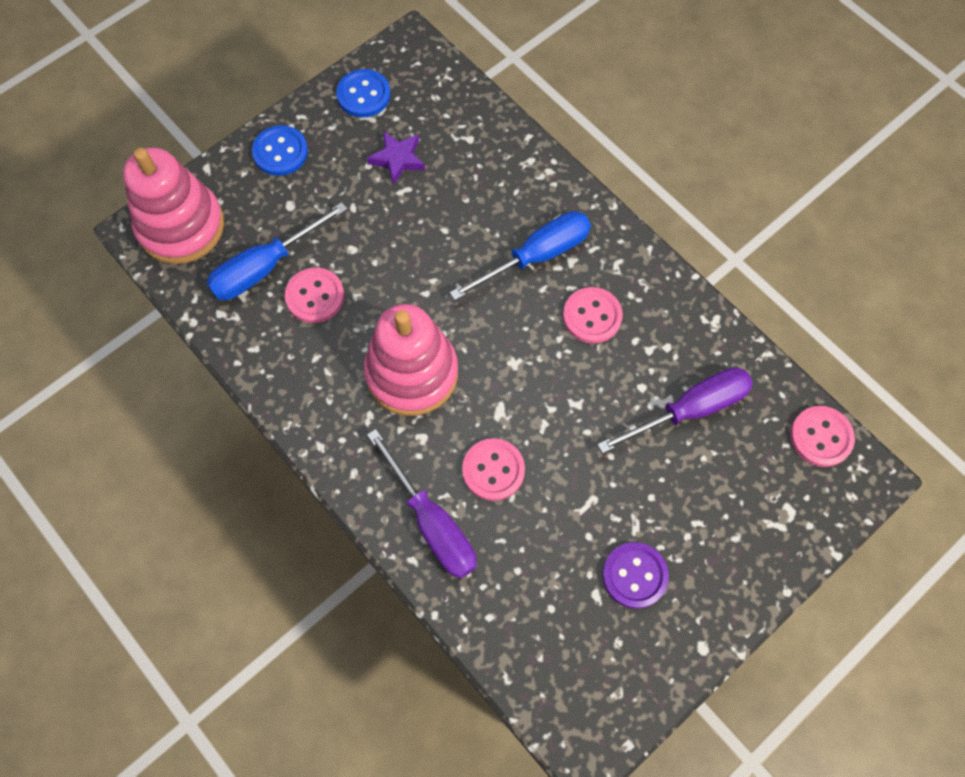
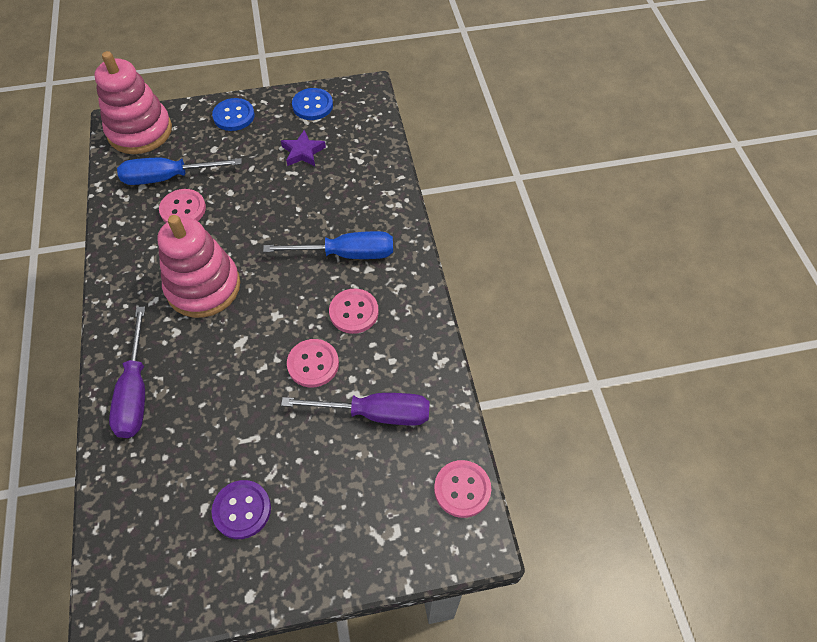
camera: 30 degrees right, 10 degrees down
(493, 470) = (204, 379): pink button -> pink button (313, 364)

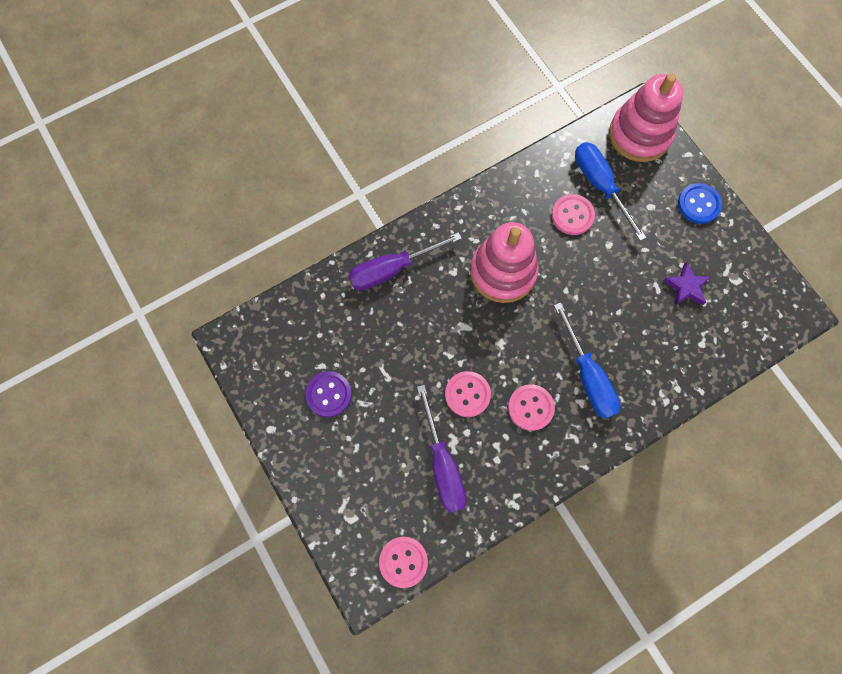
camera: 70 degrees right, 15 degrees up
(312, 105) = (749, 269): blue button -> none

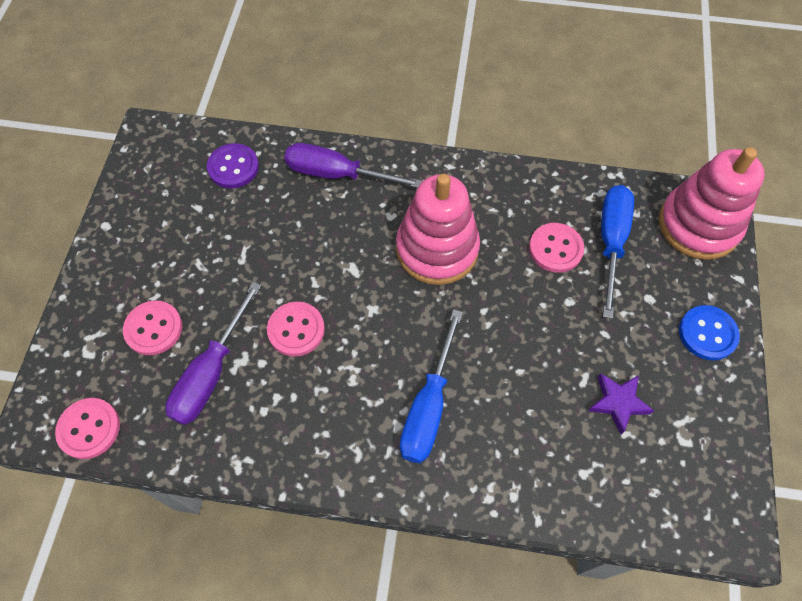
camera: 40 degrees right, 10 degrees down
(329, 394) = (179, 234): purple button -> purple button (233, 167)
(530, 408) = (343, 390): pink button -> pink button (153, 329)

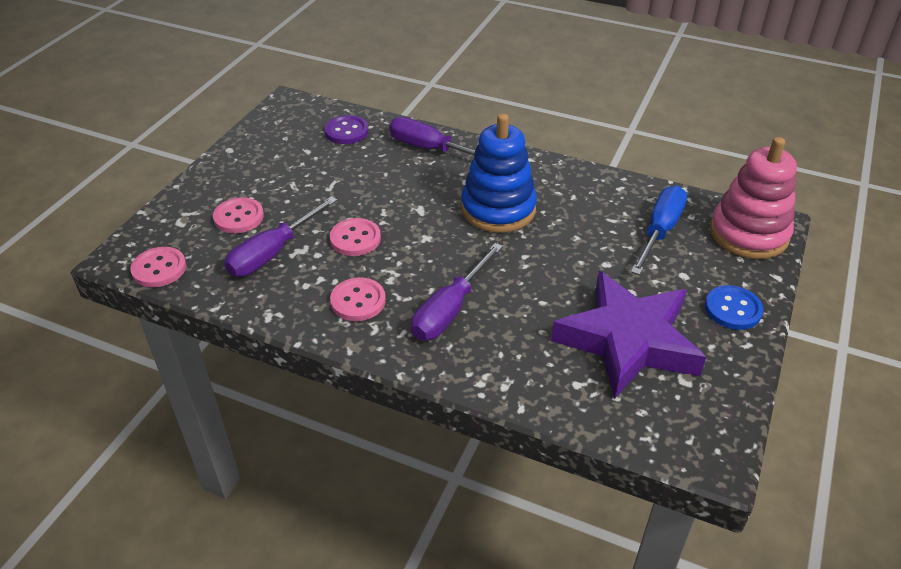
camera: 15 degrees right, 20 degrees down
(429, 406) = (450, 310): blue screwdriver -> purple screwdriver
(437, 249) = (498, 209): pink stacking toy -> blue stacking toy
(555, 249) = (606, 227): pink button -> pink button (358, 301)
(618, 403) = (628, 341): purple star -> purple star, size x2.44

